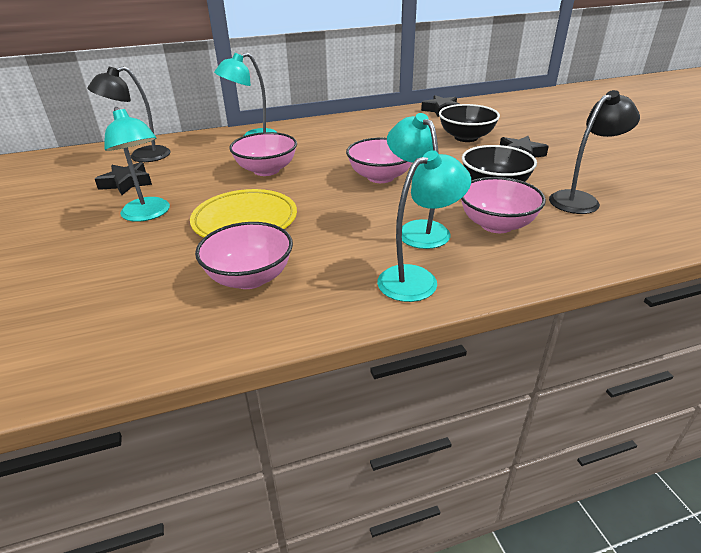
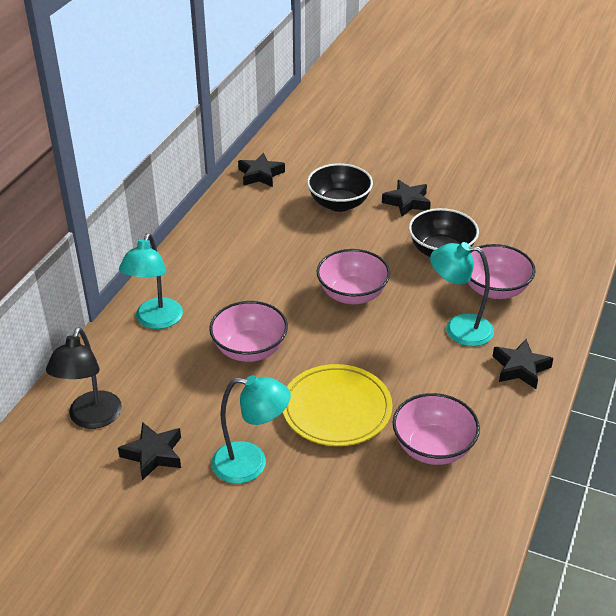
camera: 50 degrees left, 5 degrees up
(417, 279) = (520, 368): turquoise lamp -> black star
(580, 200) = (506, 230): black lamp -> none

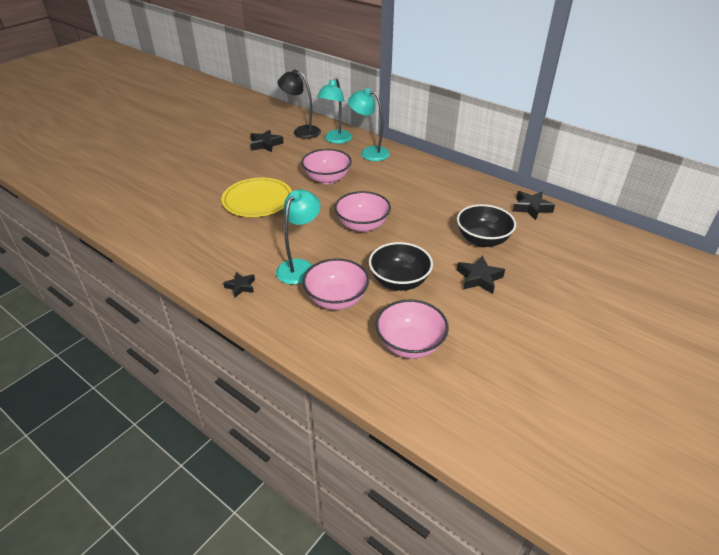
camera: 105 degrees right, 0 degrees up
(251, 464) = (238, 169): turquoise lamp -> turquoise lamp (335, 140)
(433, 448) = (201, 229): pink bowl -> pink bowl (410, 344)
(520, 368) = (240, 286): black star -> black star, size x0.66

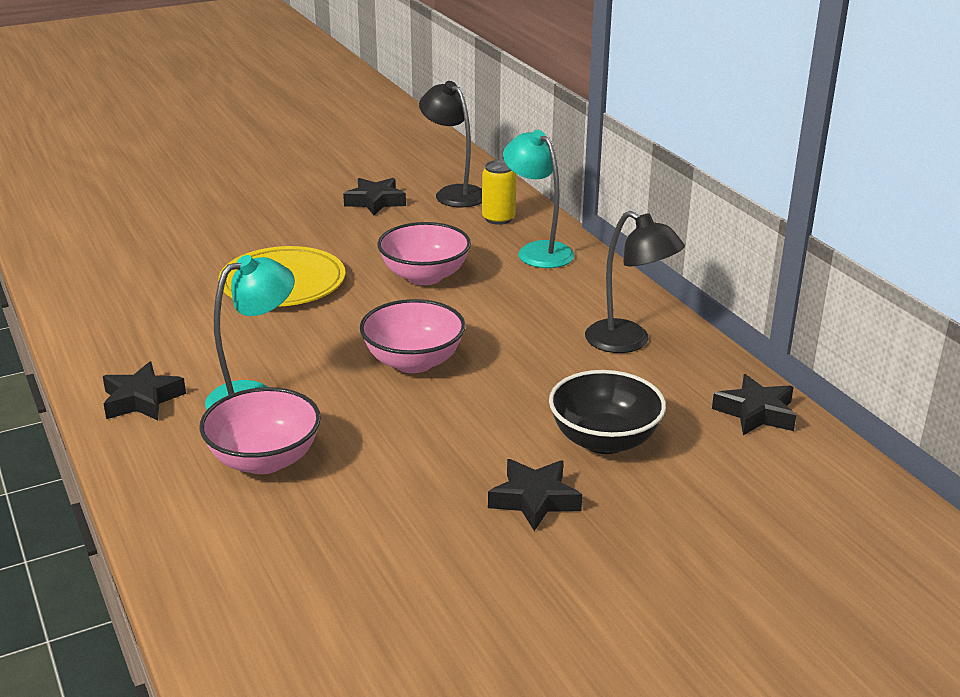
camera: 25 degrees right, 10 degrees down
(240, 286) = (141, 400): black star -> black star, size x1.51
(335, 140) = (498, 219): turquoise lamp -> yellow can
(399, 281) = (390, 463): black bowl -> none
(410, 344) = (314, 562): pink bowl -> none
(450, 188) = (628, 342): none -> black lamp

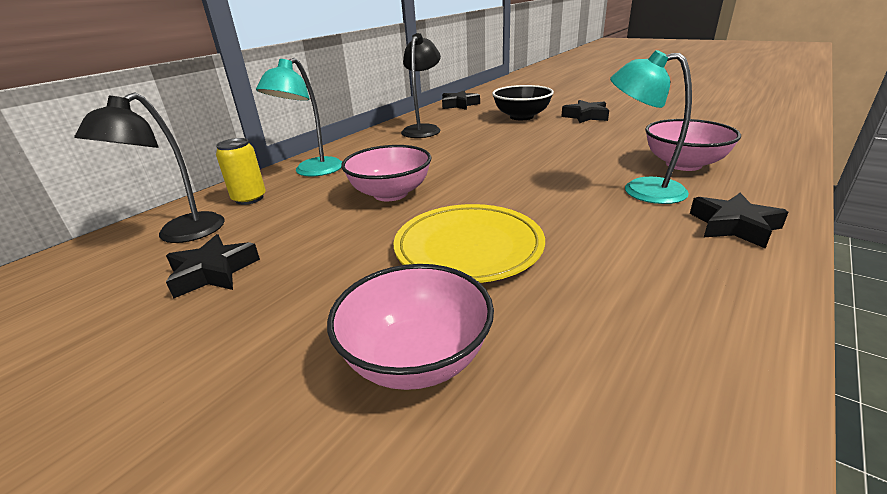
camera: 115 degrees left, 0 degrees up
(413, 362) = (518, 163): pink bowl -> pink bowl (416, 359)

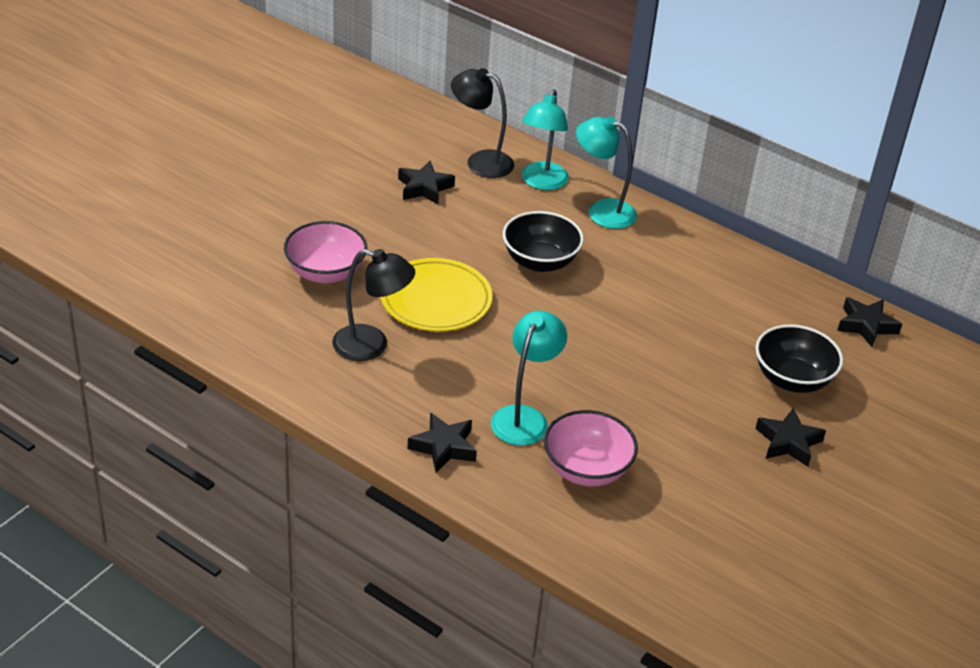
camera: 85 degrees right, 10 degrees up
(249, 199) = (542, 182): yellow can -> turquoise lamp
(390, 194) = (540, 261): pink bowl -> black bowl
(423, 129) = (739, 286): black lamp -> black lamp (371, 346)

